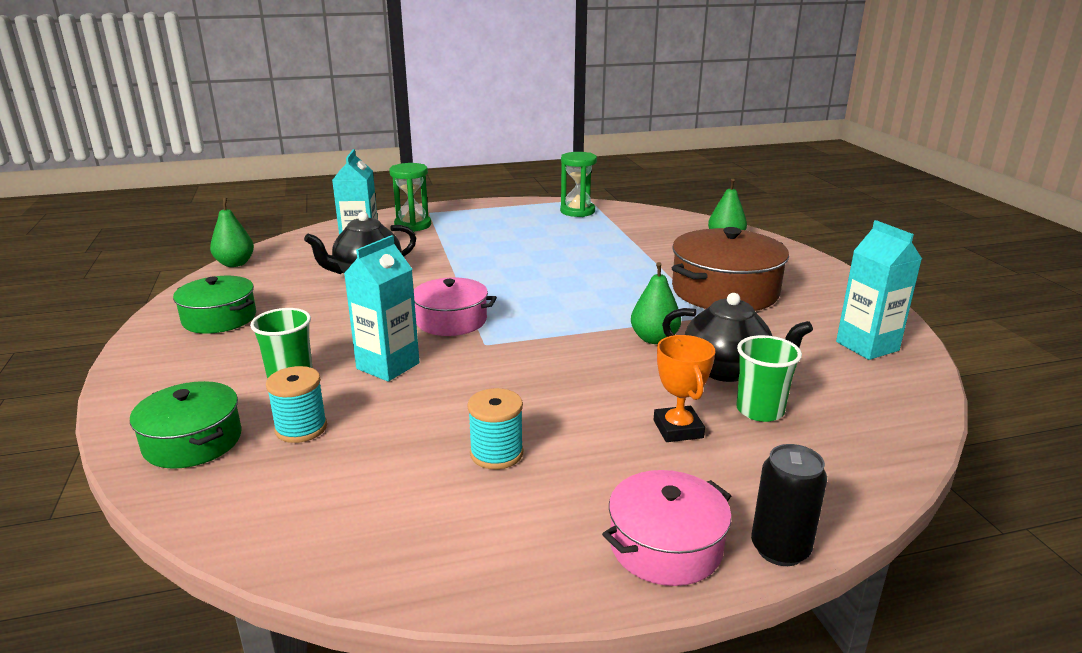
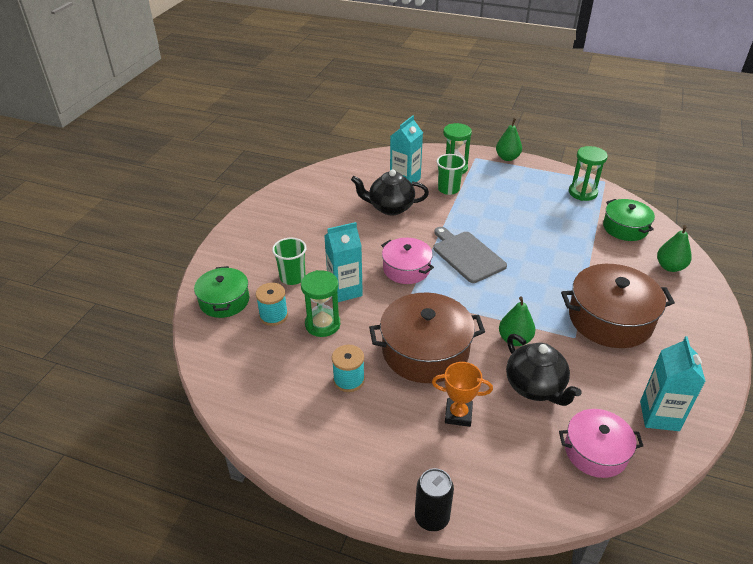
camera: 35 degrees right, 15 degrees up
(219, 318) = (289, 215): green pot -> green pot (625, 228)
(235, 264) = (326, 169): green pear -> green pear (507, 158)
(392, 410) = (322, 324): none -> green hourglass
(513, 288) = (467, 255): none -> grey cutting board
(565, 385) = (425, 351): none -> brown pot
(665, 546) = (378, 481): pink pot -> pink pot (595, 451)
(678, 429) = (458, 415): orange trophy -> orange trophy turned 75 degrees clockwise
(760, 410) = (521, 427): green cup -> green cup (448, 189)

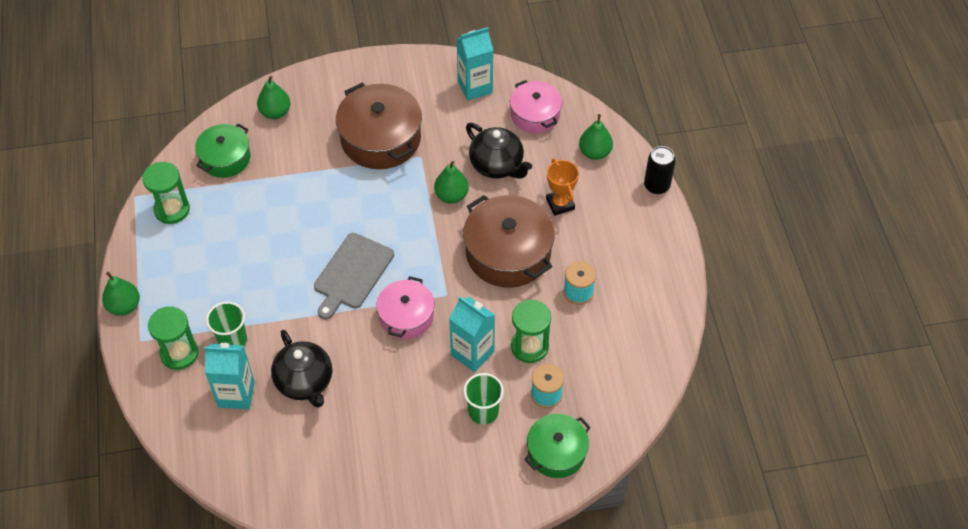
camera: 120 degrees left, 15 degrees up
(512, 481) = (595, 152): none -> green pear
(535, 387) = (497, 166): black teapot -> black teapot turned 105 degrees clockwise

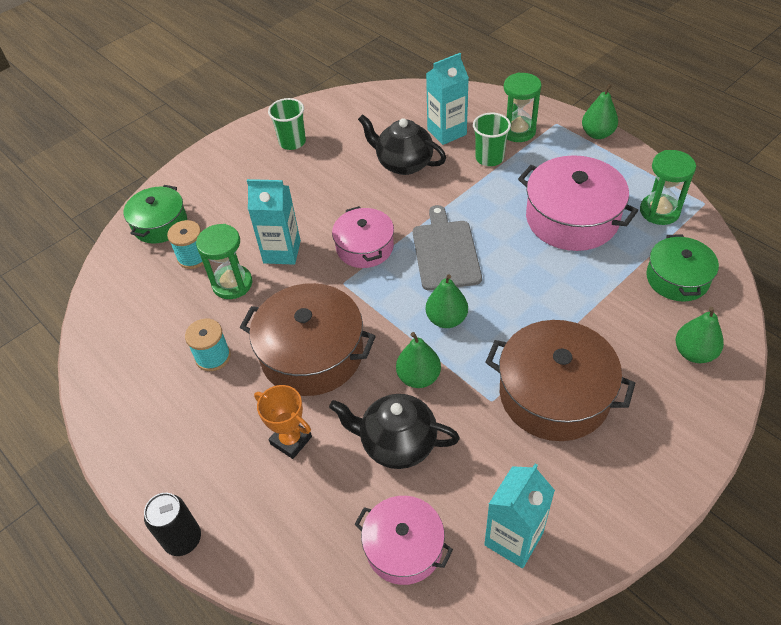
camera: 150 degrees right, 5 degrees down
(236, 243) = (572, 218): none -> pink pot
(483, 411) = (241, 218): green cup -> green cup (292, 142)
(595, 152) = (289, 538): green pear -> green pear (446, 319)

